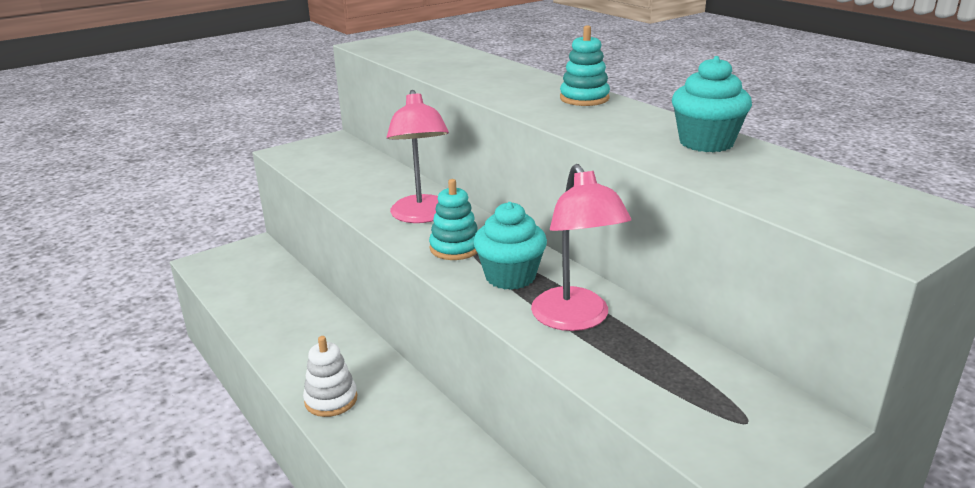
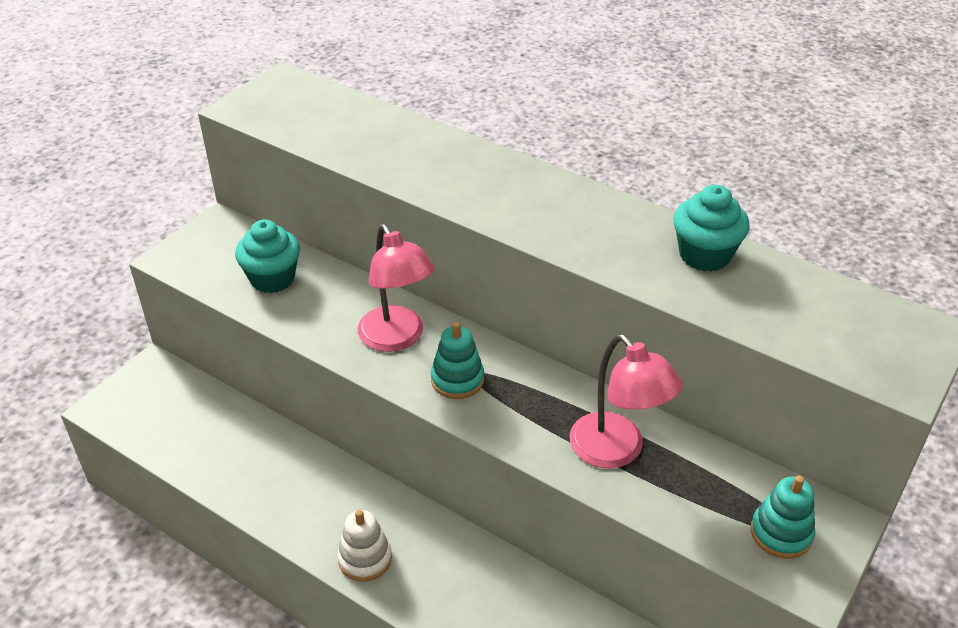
camera: 20 degrees left, 15 degrees up
(510, 276) = (531, 408): turquoise cupcake -> turquoise cupcake (272, 278)
(584, 98) = (554, 192): turquoise stacking toy -> turquoise stacking toy (781, 533)

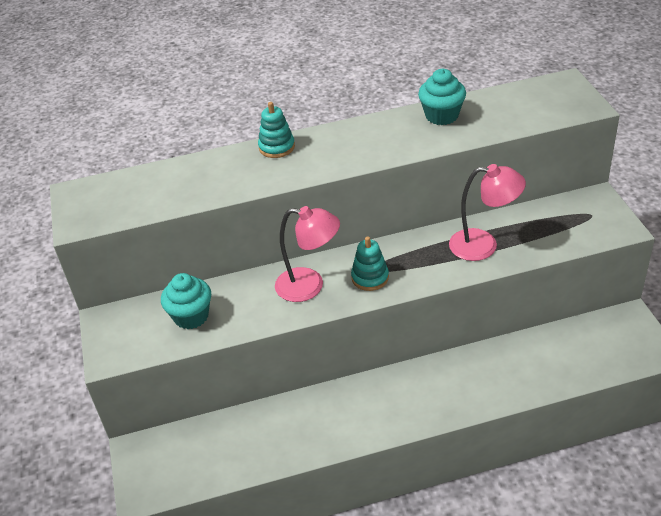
camera: 45 degrees left, 0 degrees up
(365, 558) = (403, 416): white stacking toy -> none
(781, 533) = (587, 220): turquoise stacking toy -> turquoise stacking toy (277, 147)

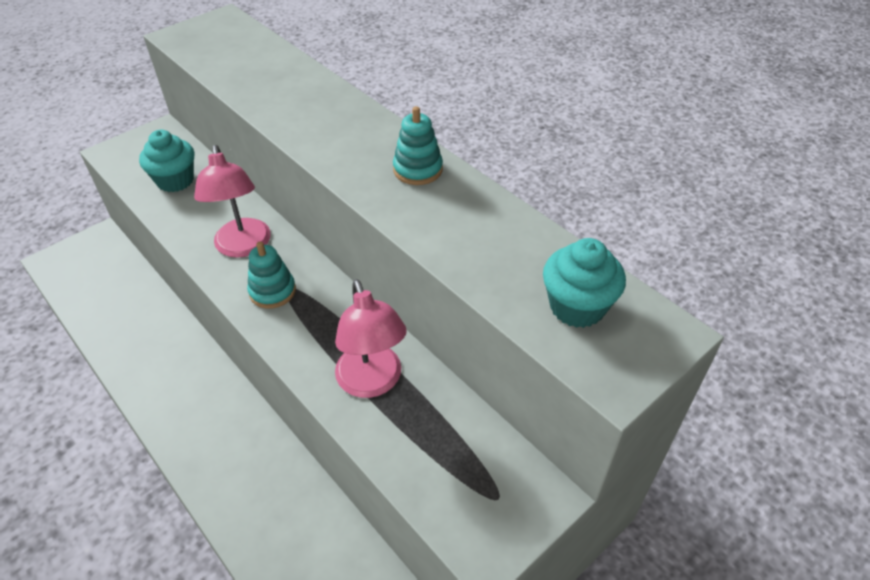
camera: 60 degrees right, 5 degrees up
(277, 147) = (348, 107): turquoise stacking toy -> turquoise stacking toy (418, 169)
(442, 116) = (487, 219): turquoise cupcake -> turquoise cupcake (577, 307)

